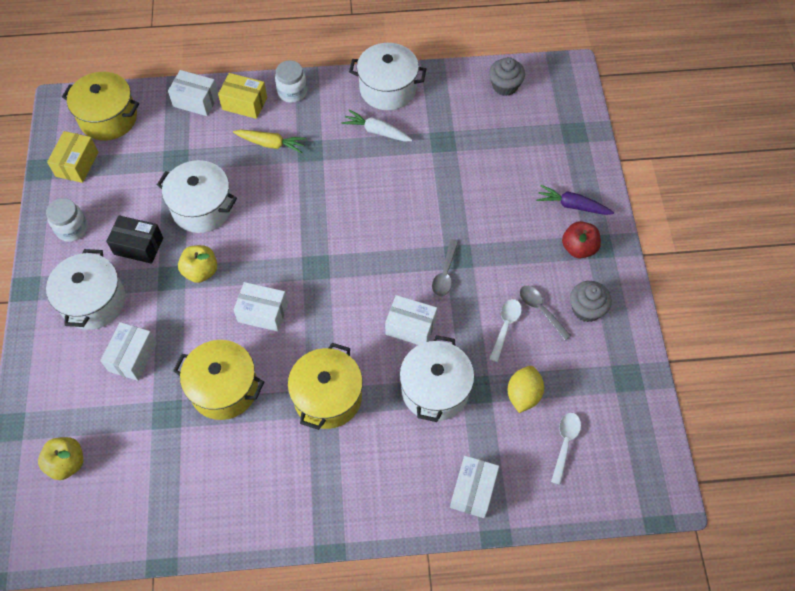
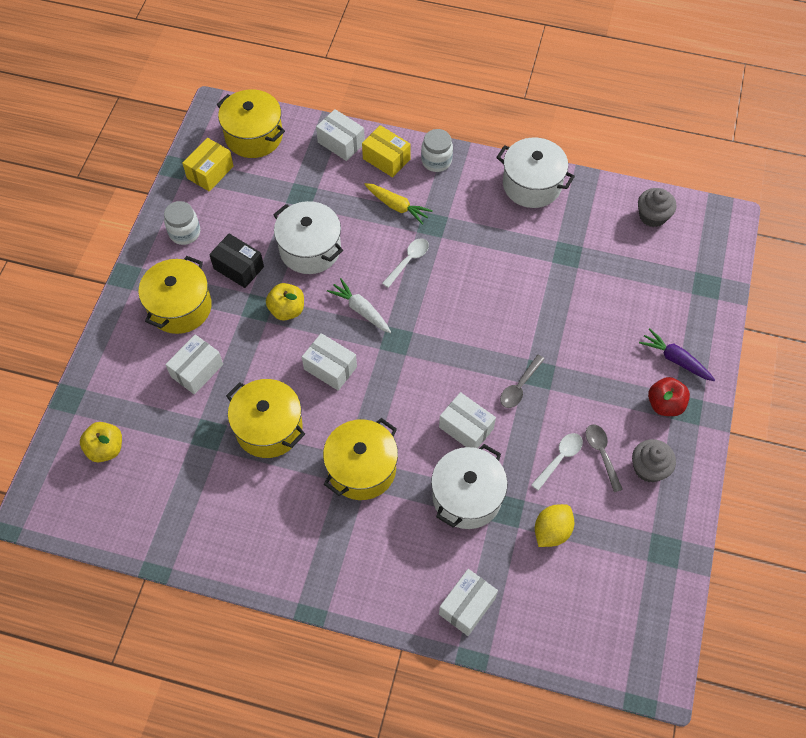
camera: 20 degrees right, 0 degrees up
(93, 301) = (180, 307): white pot -> yellow pot
(377, 131) = (505, 224): white carrot -> white carrot (361, 310)
(565, 443) = (575, 593): white spoon -> white spoon (408, 261)

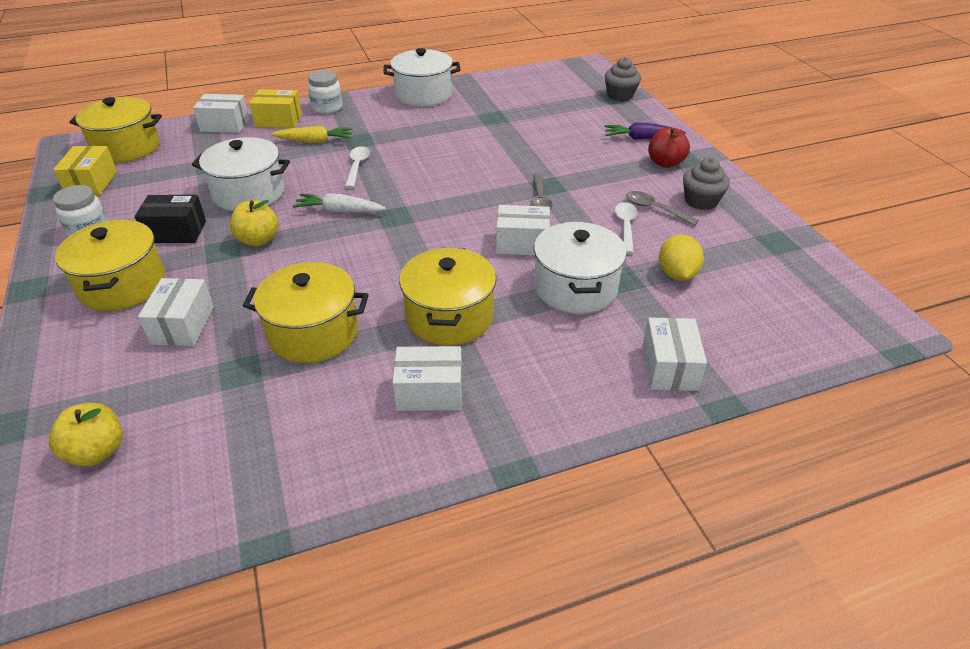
camera: 35 degrees left, 20 degrees down
(330, 368) = (344, 260): white box -> white box (429, 392)
(652, 216) = (534, 80): grey cupcake -> grey cupcake (620, 95)

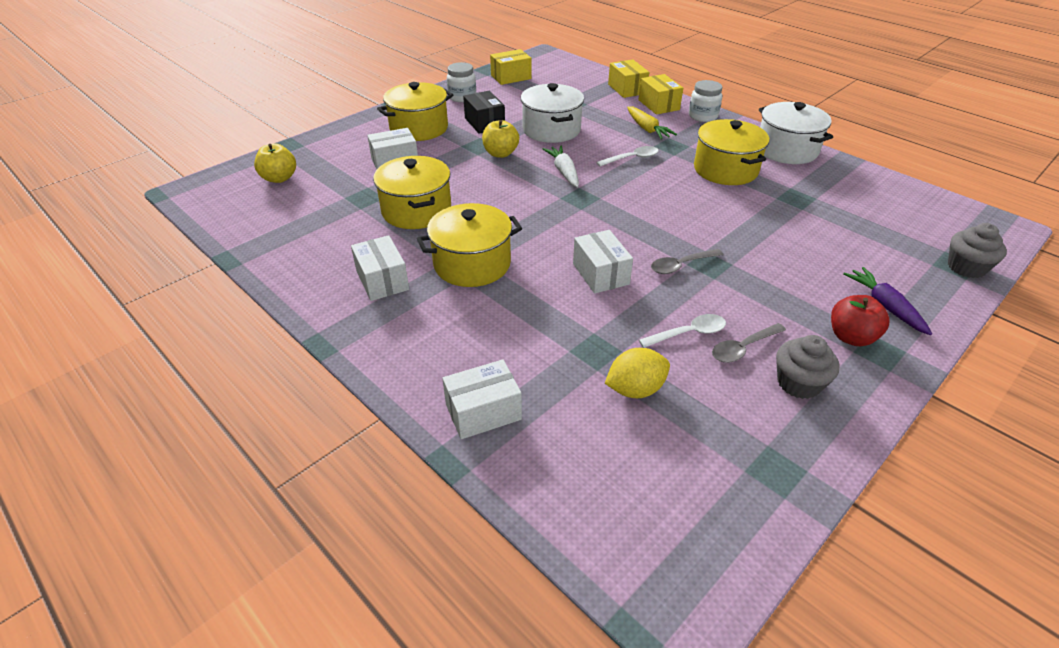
camera: 65 degrees right, 0 degrees up
(126, 147) = (560, 70): yellow pot -> yellow pot (725, 170)
(225, 125) = (627, 89): white box -> yellow box
(575, 287) = (559, 323): white pot -> none
(655, 209) = (743, 348): grey spoon -> grey spoon turned 135 degrees counterclockwise

